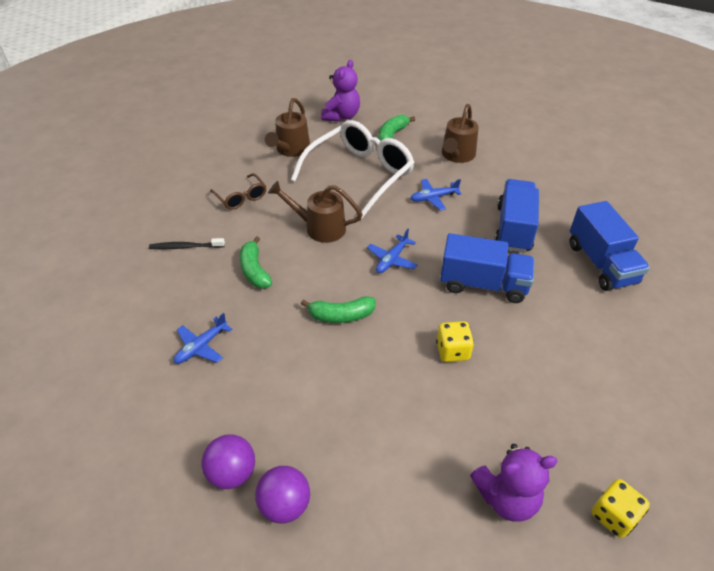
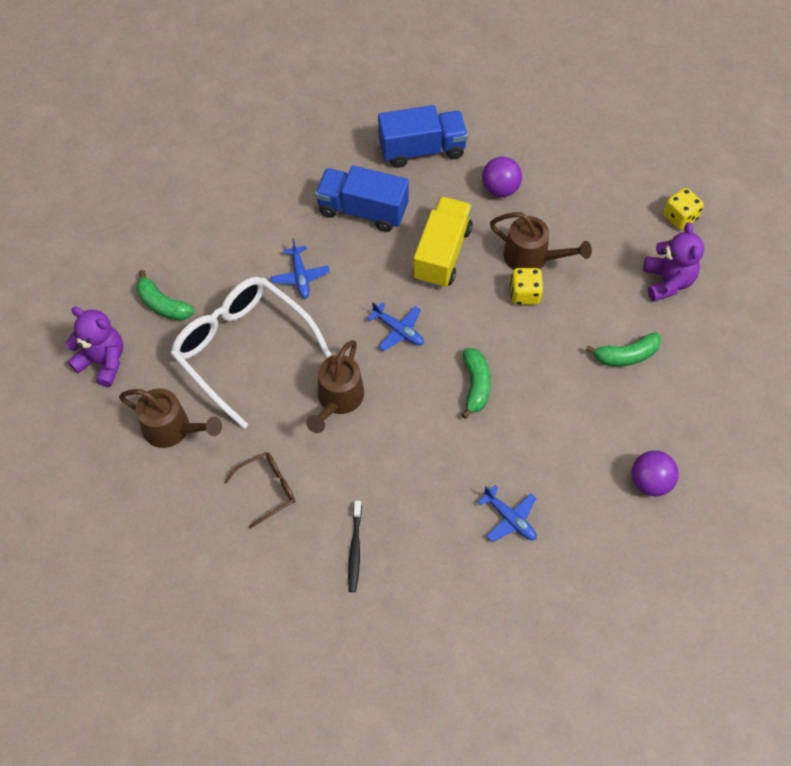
camera: 85 degrees left, 15 degrees up
(254, 270) = (402, 470): green banana -> green banana (626, 355)
(285, 505) = (678, 440): purple ball -> purple ball (500, 189)
(456, 156) = (222, 239): brown watering can -> brown watering can (532, 258)
(483, 284) = (442, 254): blue truck -> yellow truck

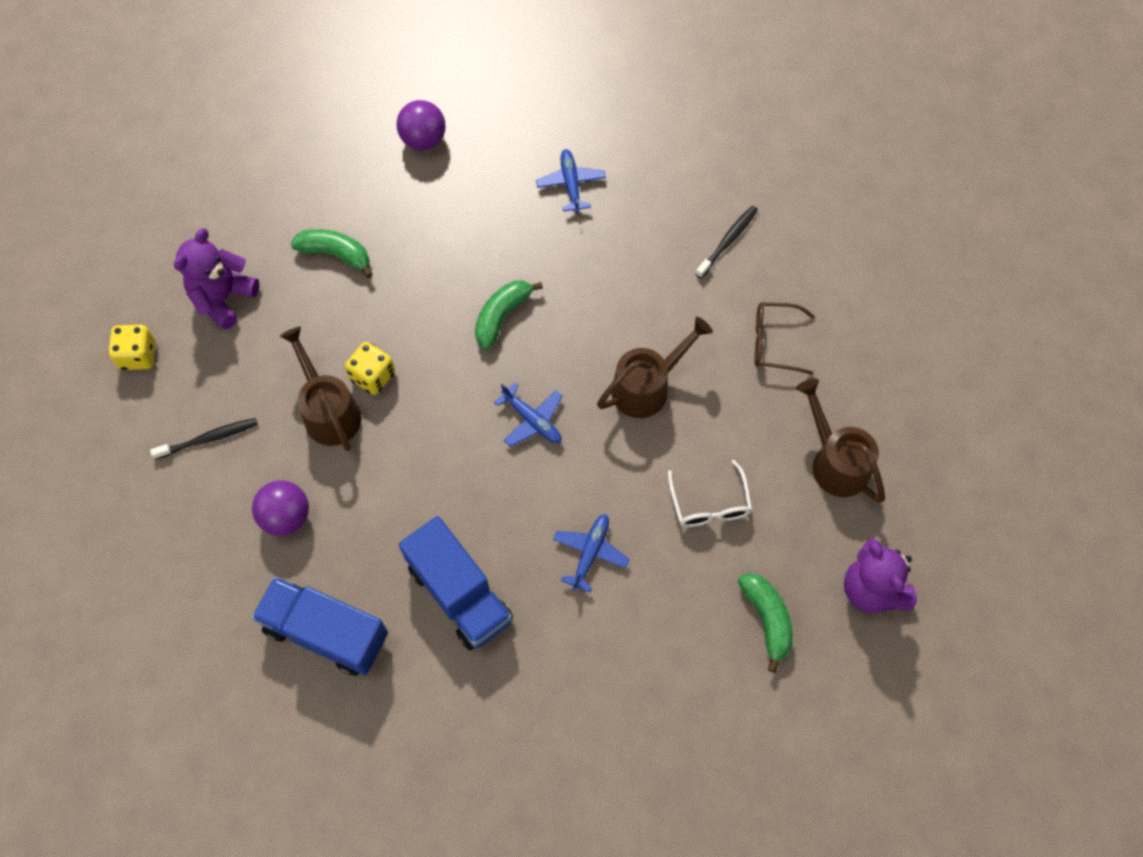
camera: 145 degrees left, 5 degrees up
(243, 350) = (709, 503): white glasses -> white glasses, size x0.47
(398, 330) = (532, 420): blue plane -> blue plane turned 150 degrees clockwise
(442, 254) = (417, 478): yellow truck -> none
(587, 200) = (209, 438): none -> black toothbrush

